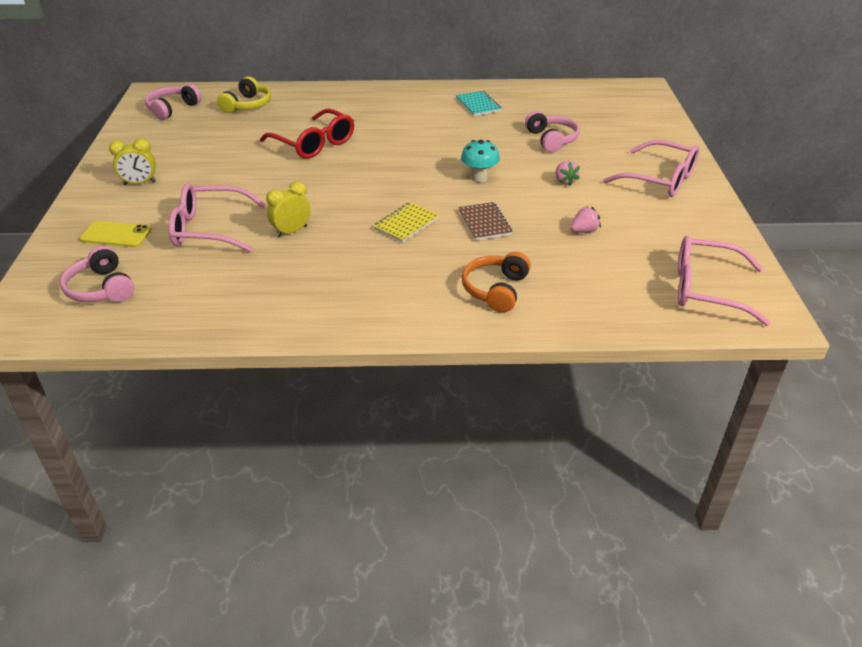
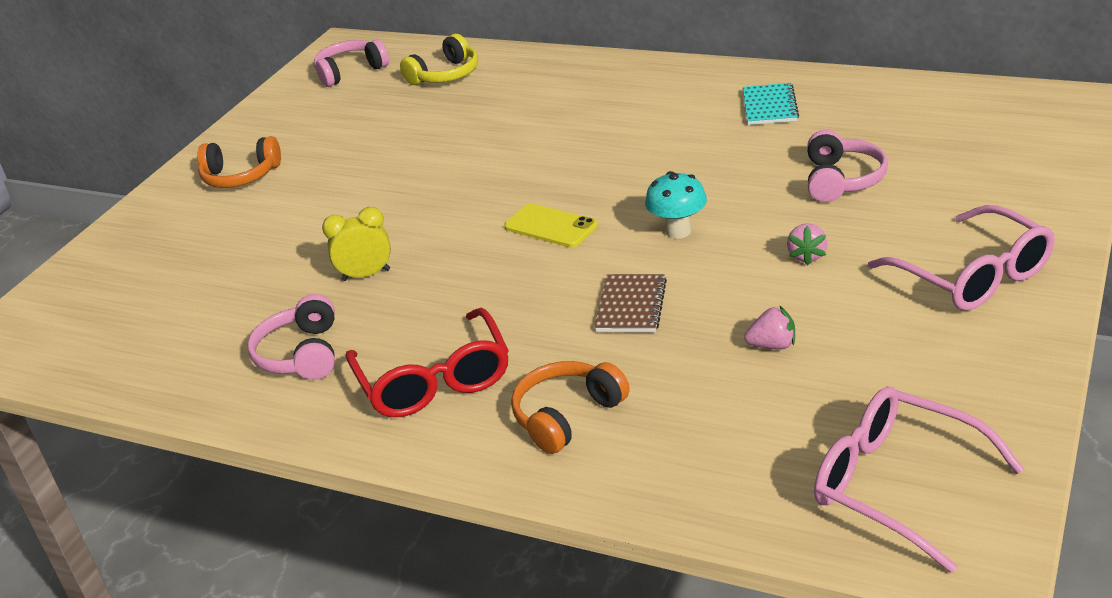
camera: 30 degrees right, 5 degrees down
(101, 288) = (104, 315): pink headphones -> pink headphones (301, 354)
(116, 235) = (167, 245): yellow phone -> yellow phone (551, 226)
(140, 183) = (240, 176): yellow clock -> orange headphones
(209, 229) = (273, 254): pink glasses -> none
(314, 144) = (488, 145): red glasses -> red glasses (434, 380)
(406, 224) = (520, 289): yellow notebook -> none

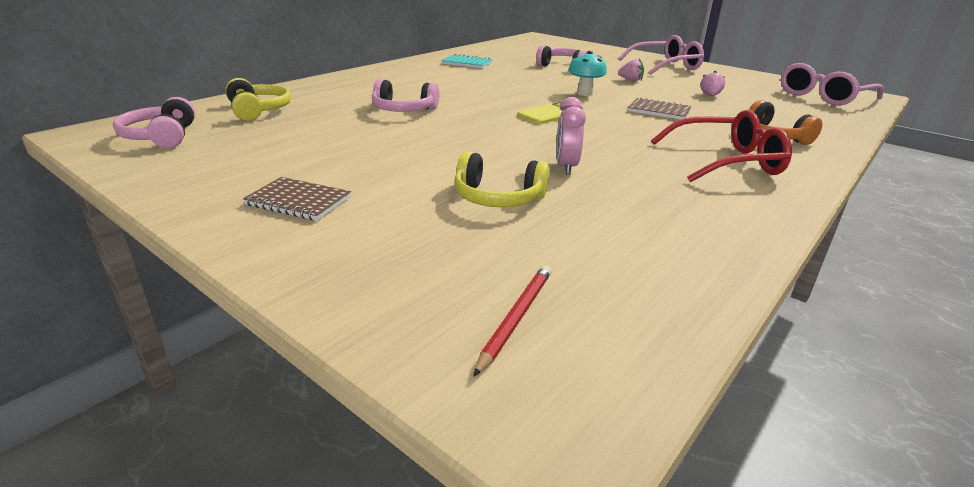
camera: 80 degrees left, 5 degrees down
(87, 310) = (516, 318): none -> red pencil
(240, 176) = (298, 201): orange headphones -> brown notebook
(274, 257) = (498, 198): none -> yellow headphones
(301, 354) = (677, 200): pink headphones -> pink headphones (404, 110)
(366, 275) = (566, 167): yellow clock -> pink clock

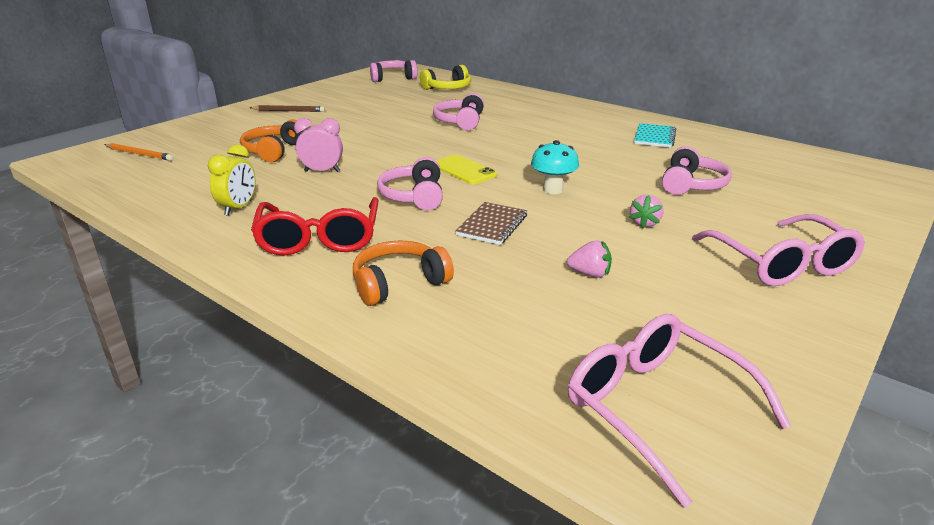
camera: 90 degrees right, 0 degrees up
(298, 201) = (288, 111): brown notebook -> brown pencil
(498, 198) = (273, 151): yellow headphones -> orange headphones
(516, 318) = (139, 154): red pencil -> orange pencil
(617, 131) = (414, 196): none -> pink headphones
(689, 202) = (238, 208): none -> yellow clock

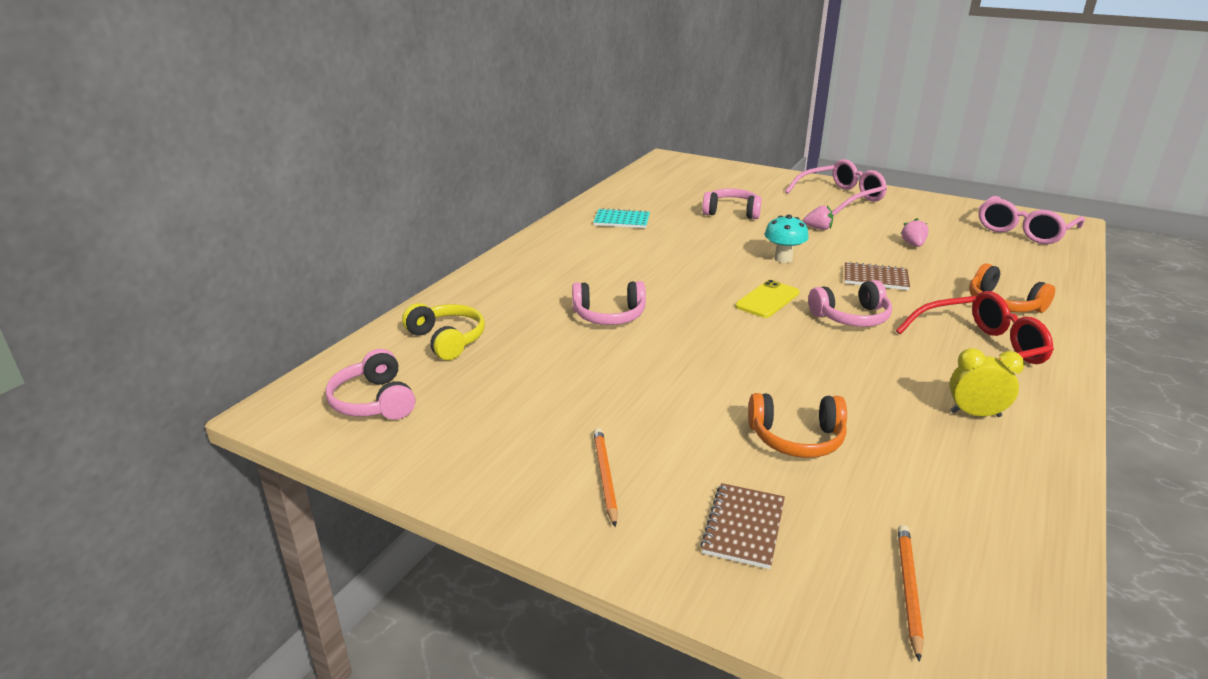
camera: 100 degrees left, 0 degrees up
(221, 131) = (743, 527): none -> brown notebook
(288, 111) = (605, 477): brown pencil -> orange pencil
(322, 171) = (834, 382): pink clock -> none

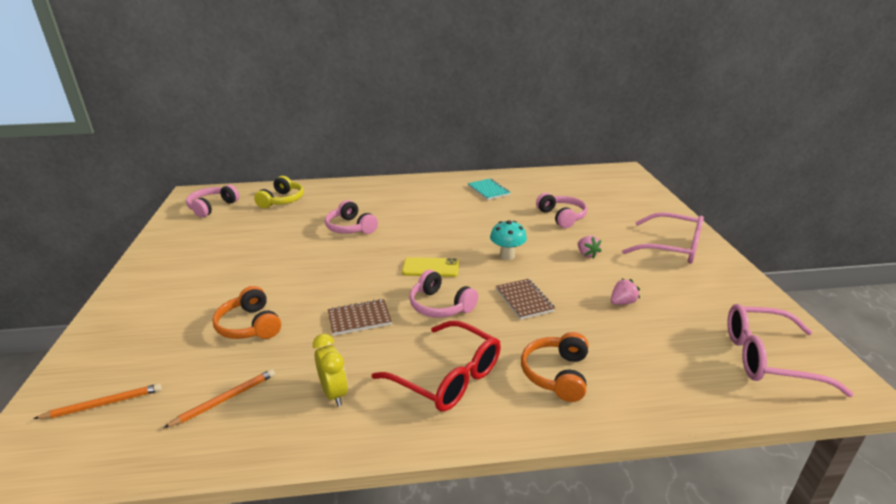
camera: 55 degrees right, 0 degrees up
(605, 477) = (176, 280): orange pencil -> orange pencil (225, 400)
(743, 527) = (146, 332): brown notebook -> brown notebook (359, 319)

